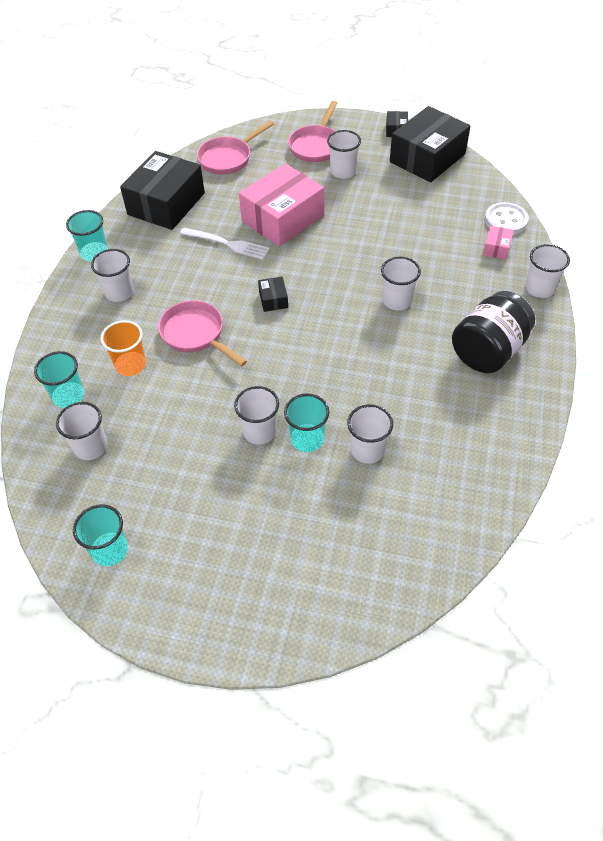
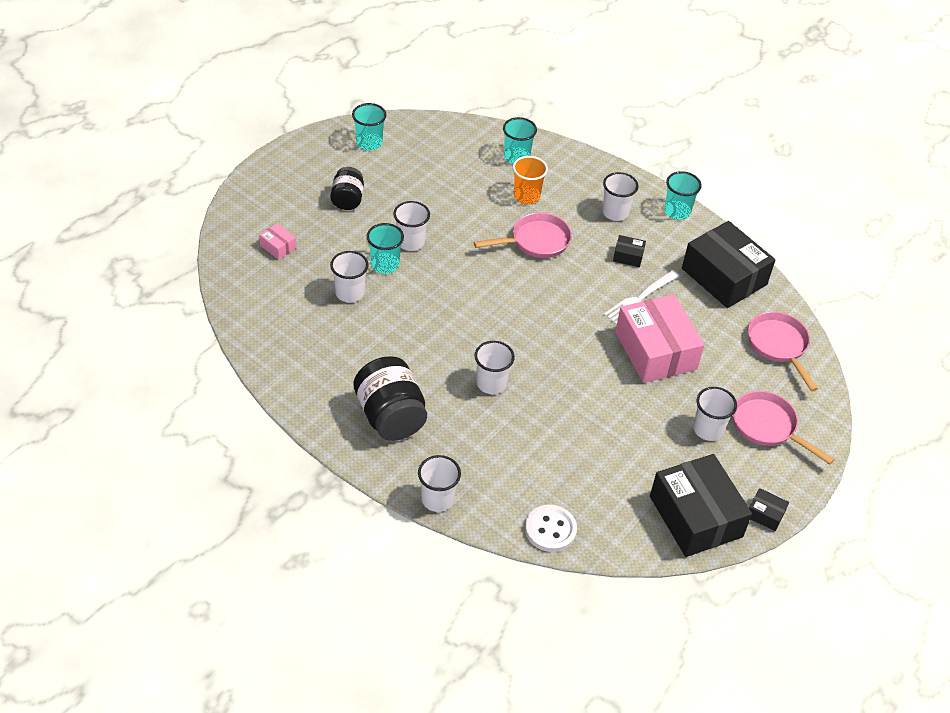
camera: 110 degrees right, 5 degrees down
(91, 447) = (460, 156): white cup -> none
(226, 522) = (347, 199): none -> black jar
(273, 299) = (546, 302): black box -> black box (628, 256)
(496, 248) = (513, 497): pink box -> pink box (278, 246)

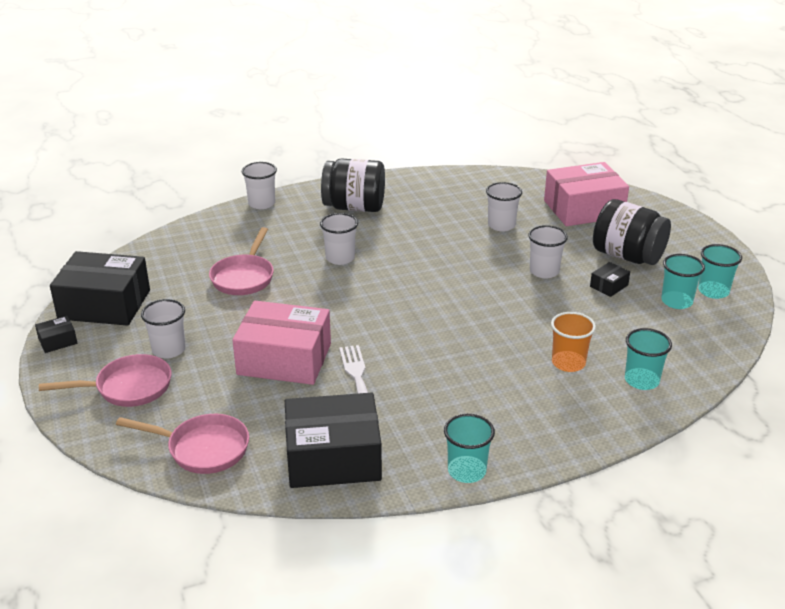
camera: 125 degrees right, 15 degrees down
(278, 246) = (583, 209): pink box -> pink box, size x2.39
(347, 199) = (627, 256): black jar -> black jar, size x1.67
(385, 264) = (524, 250): turquoise cup -> turquoise cup (676, 301)
(536, 241) = (493, 343): pink pan -> pink pan (244, 277)
(550, 529) = (181, 237): white button -> none
(615, 212) = (499, 418): white cup -> none
(628, 256) = (423, 397): black box -> black box (609, 286)

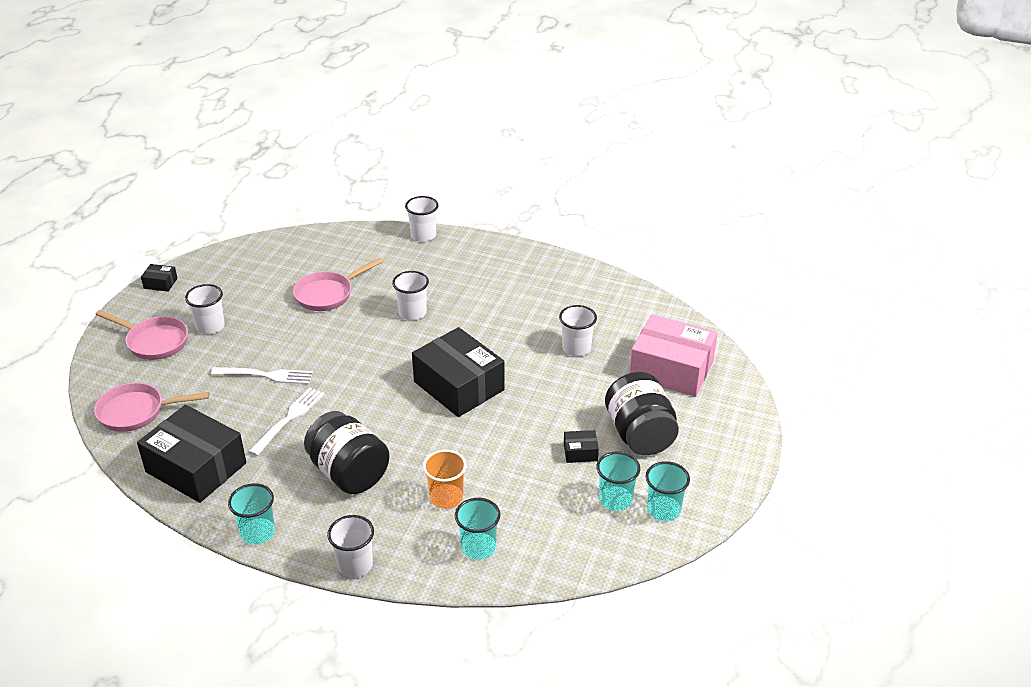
camera: 40 degrees right, 5 degrees up
(104, 304) = (219, 269): black box -> black box (459, 386)
(203, 449) = (137, 412): pink pan -> pink pan turned 120 degrees clockwise
(284, 359) = (266, 375): pink box -> white fork
(354, 207) = (485, 272): black jar -> black jar (349, 473)
(544, 271) = (547, 409): white cup -> white cup (355, 565)

